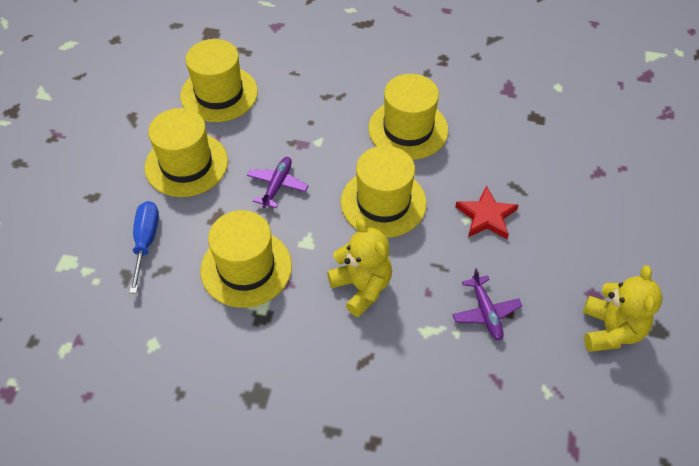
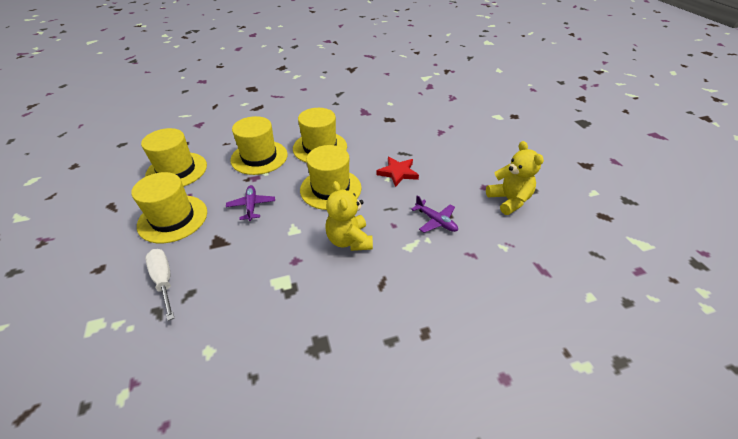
camera: 30 degrees left, 10 degrees down
(146, 242) = (164, 280): blue screwdriver -> white screwdriver
(246, 268) = (258, 263): yellow hat -> yellow hat (259, 157)
(362, 287) = (349, 240): yellow teddy bear -> yellow teddy bear turned 135 degrees counterclockwise

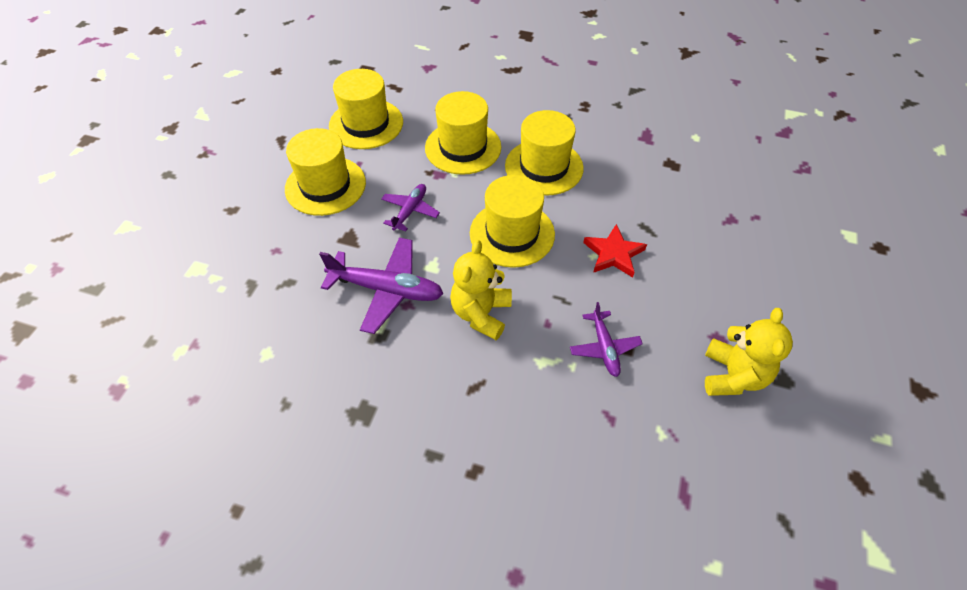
camera: 35 degrees right, 10 degrees up
(164, 280) = (275, 255): white screwdriver -> none
(273, 259) = (387, 290): none -> purple plane

